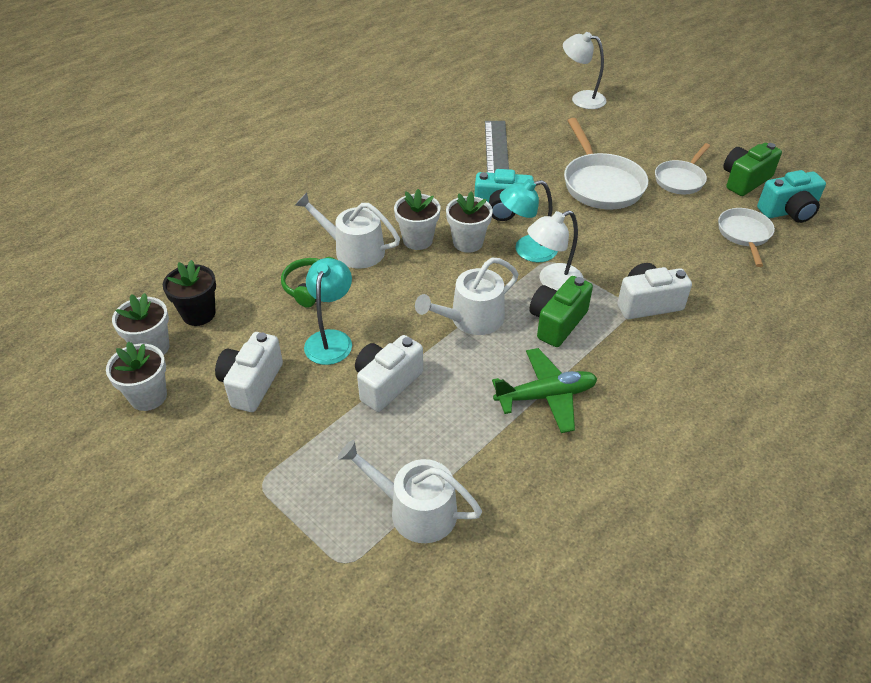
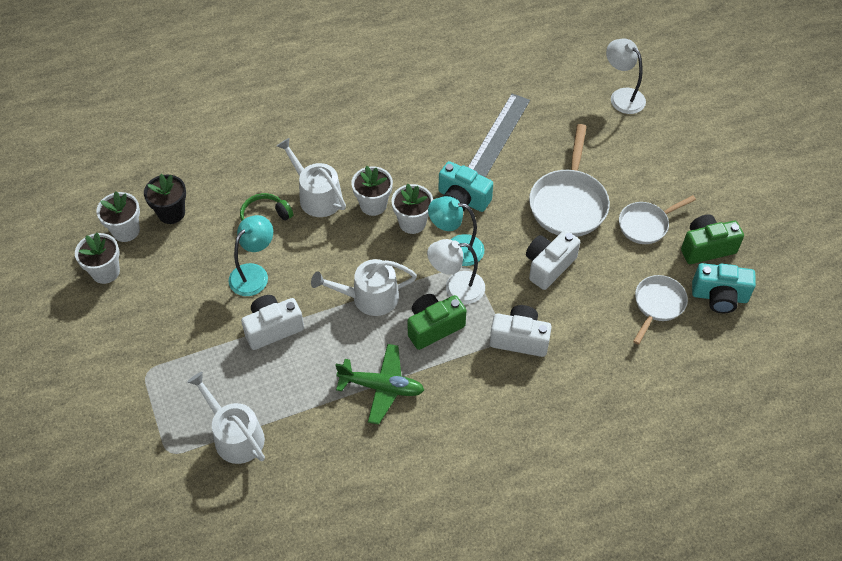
camera: 25 degrees right, 10 degrees up
(251, 384) = (179, 290): white camera -> white camera (548, 266)

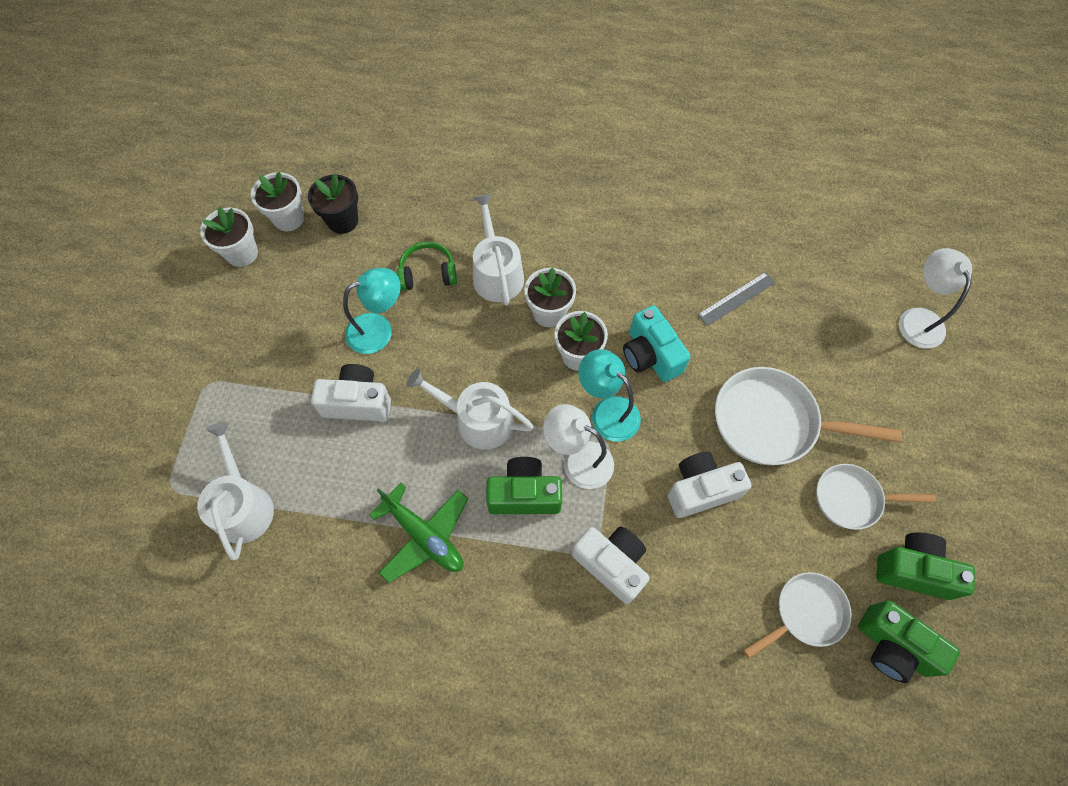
camera: 30 degrees right, 10 degrees up
(497, 136) = (736, 298): grey ruler -> grey ruler, size x0.60
(568, 203) = (772, 422): white pan -> white pan turned 60 degrees clockwise
(719, 296) = (892, 646): turquoise camera -> green camera

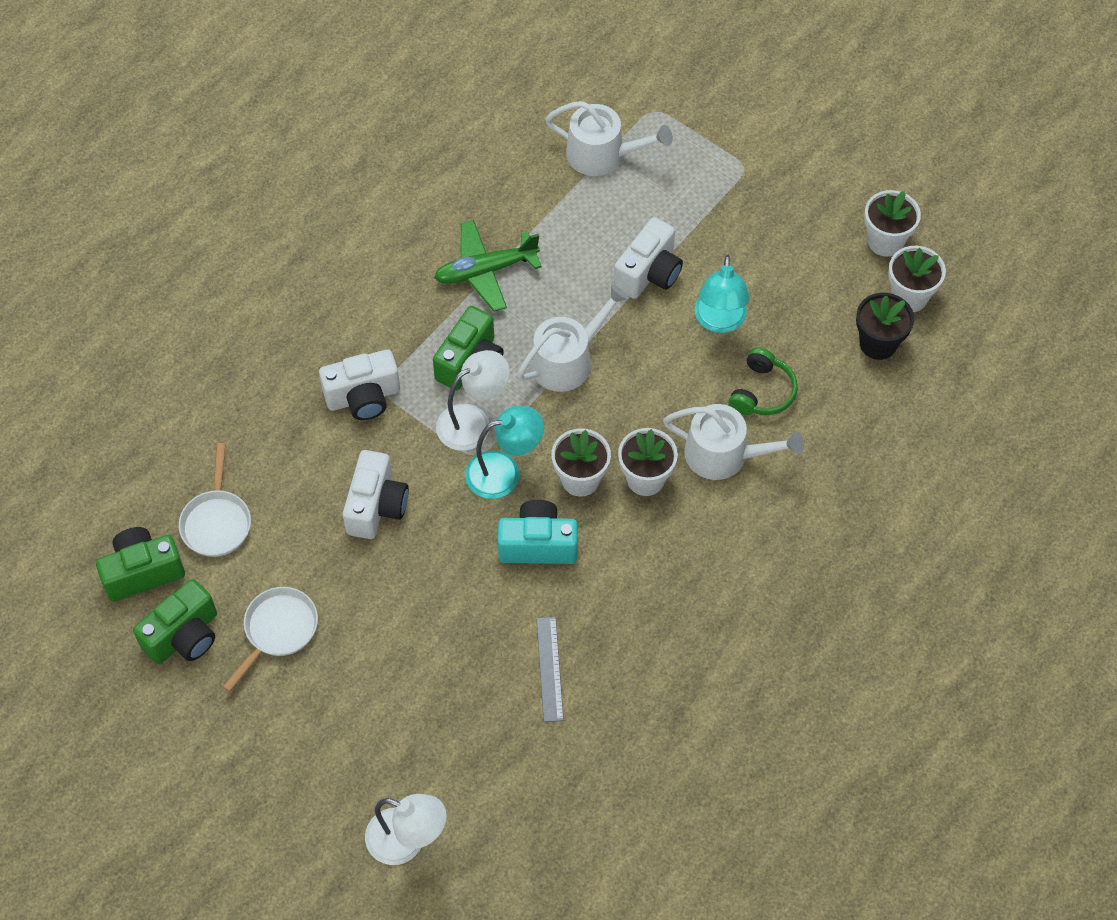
camera: 120 degrees right, 5 degrees down
(772, 422) = (396, 611): white pan -> none

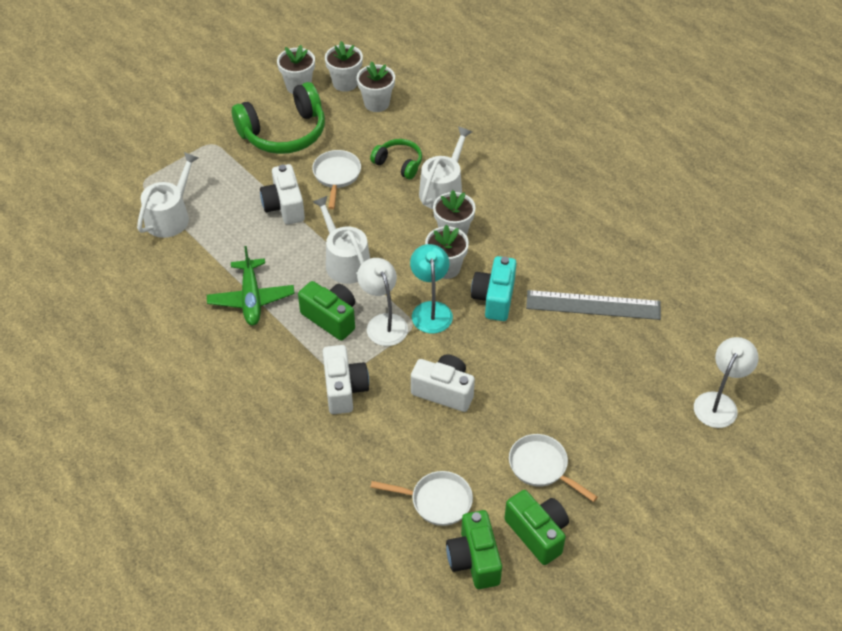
camera: 80 degrees left, 10 degrees down
(549, 669) = (593, 305): grey ruler -> grey ruler, size x1.67
(649, 273) = (284, 206): white camera -> white camera turned 150 degrees counterclockwise
(719, 321) = (336, 176): turquoise lamp -> white pan
(786, 243) = (284, 133): none -> green headphones
(878, 343) = (376, 103): black flower pot -> white flower pot

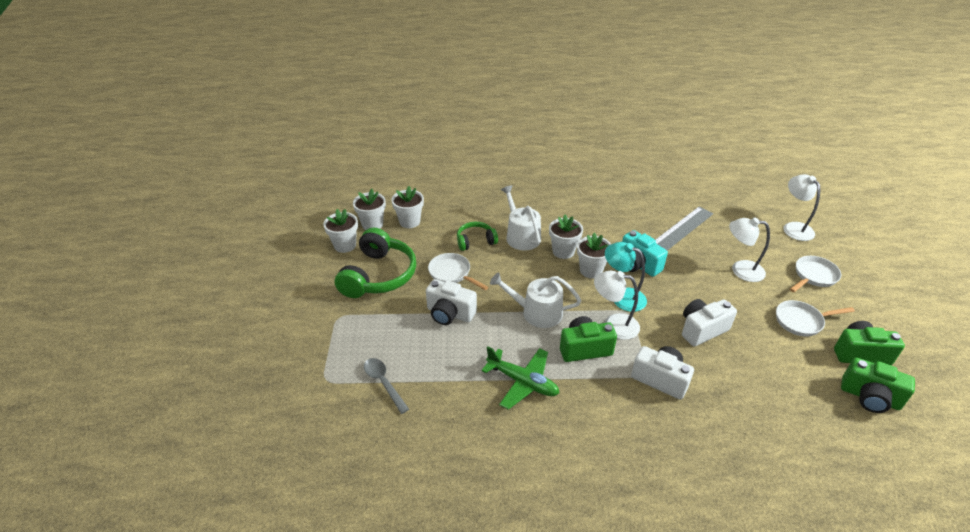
camera: 50 degrees left, 10 degrees down
(170, 216) = (383, 383): white watering can -> grey spoon
(437, 501) = (803, 387): white pan -> white pan (813, 276)
(578, 384) = (740, 270): none -> white lamp

